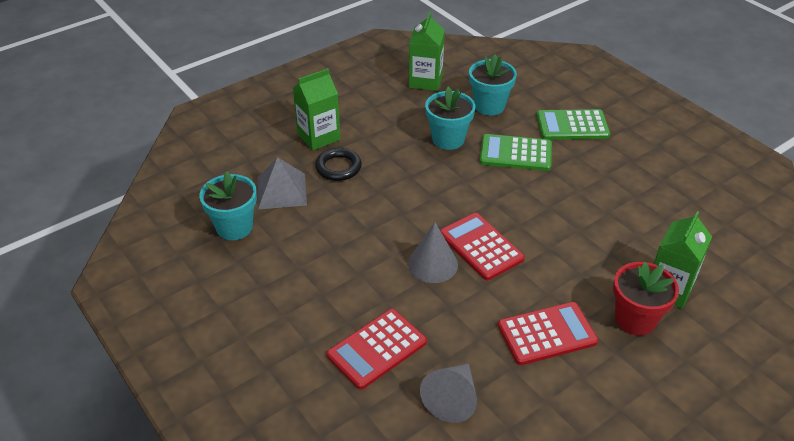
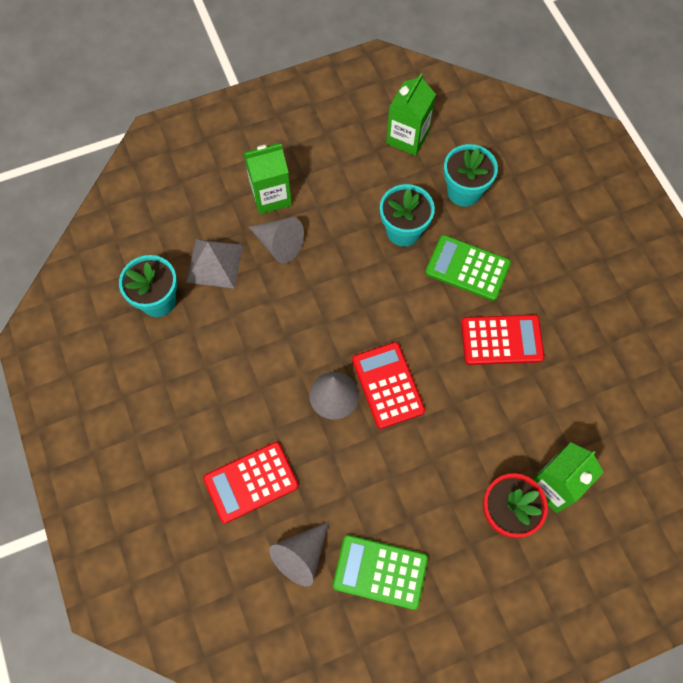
camera: 15 degrees right, 25 degrees up
(338, 167) = (279, 244): black ring -> grey cone
(547, 334) = (413, 507): red calculator -> red calculator (501, 340)
(572, 125) = (543, 242): green calculator -> green calculator (380, 572)

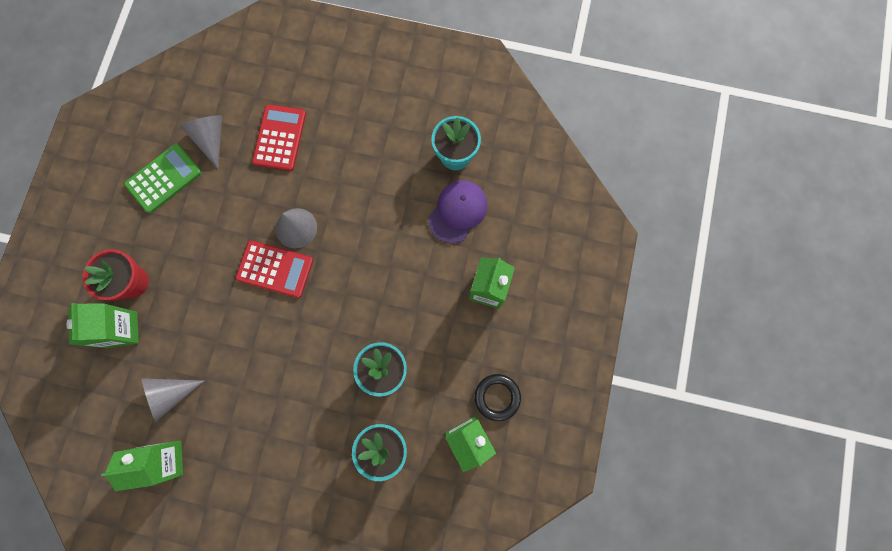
camera: 125 degrees right, 10 degrees up
(214, 263) = (458, 211): grey pyramid -> purple cap
(279, 244) = (441, 267): grey cone -> grey cone (170, 394)
(358, 137) = (497, 397): none -> black ring
(467, 268) = (318, 396): green calculator -> none
(501, 340) = (244, 376): red calculator -> none
(621, 353) = (165, 460): none -> green carton

